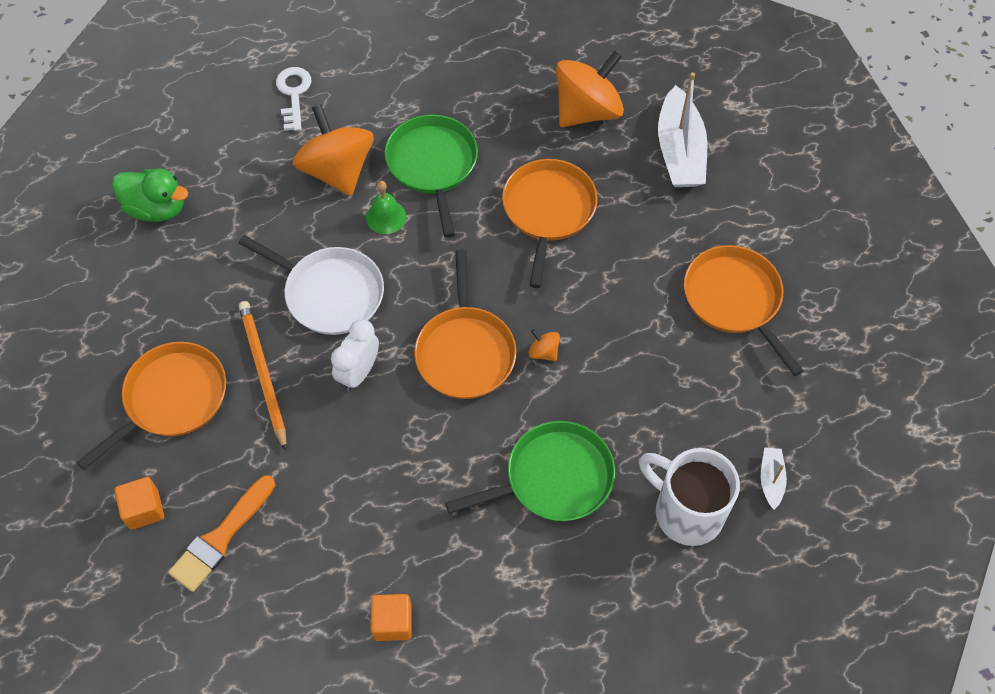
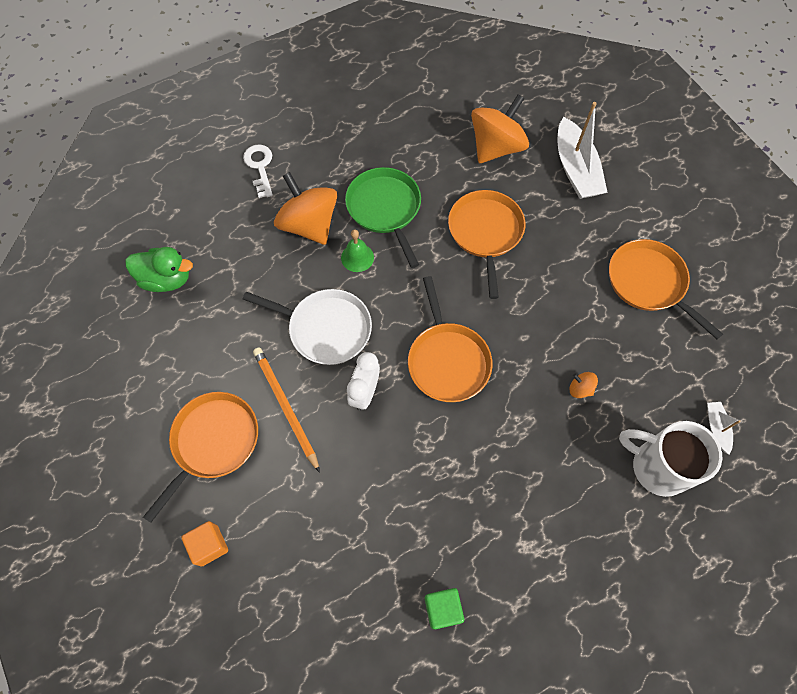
camera: 10 degrees left, 5 degrees up
(221, 537) = (280, 559): orange brush -> none
(392, 622) = (442, 608): orange cube -> green cube
(543, 352) = (510, 350): orange spinning top -> orange spinning top (580, 389)
(553, 478) = (544, 457): green pan -> none

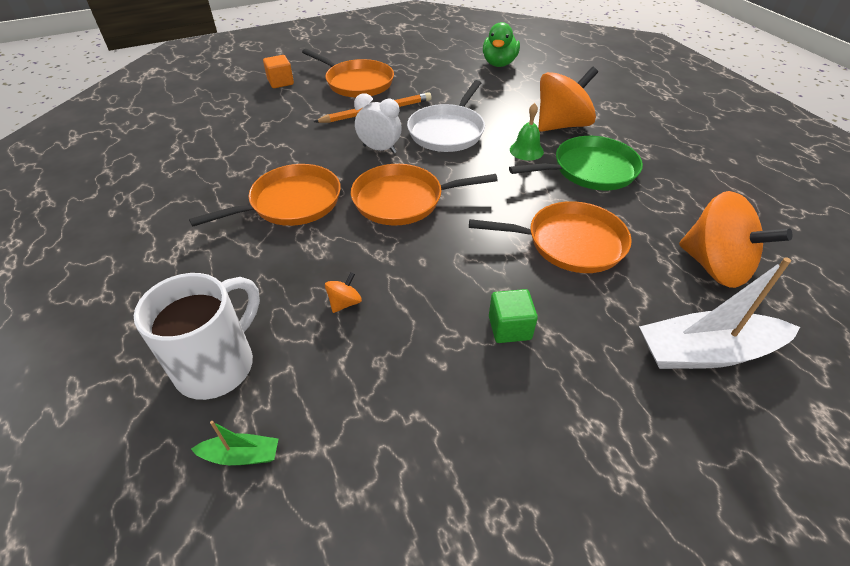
camera: 95 degrees right, 20 degrees down
(260, 167) = (623, 101): white key -> none
(442, 608) = (169, 180): green cube -> green cube (509, 328)
(649, 283) = (499, 415): orange pan -> orange pan (291, 203)
(716, 428) = (241, 455): white boat -> green boat

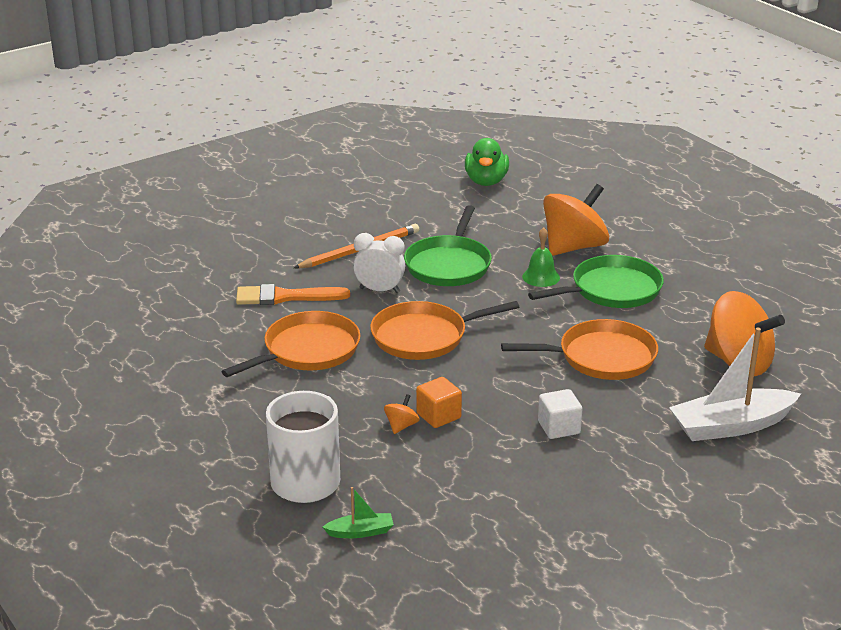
camera: 10 degrees left, 15 degrees down
(280, 82) = (227, 226): orange cube -> orange cube (438, 416)
(296, 147) = (285, 297): none -> orange brush
(357, 82) = (321, 219): orange pan -> none
(447, 131) = (449, 265): white pan -> green pan
(509, 328) = (559, 427): green cube -> white cube

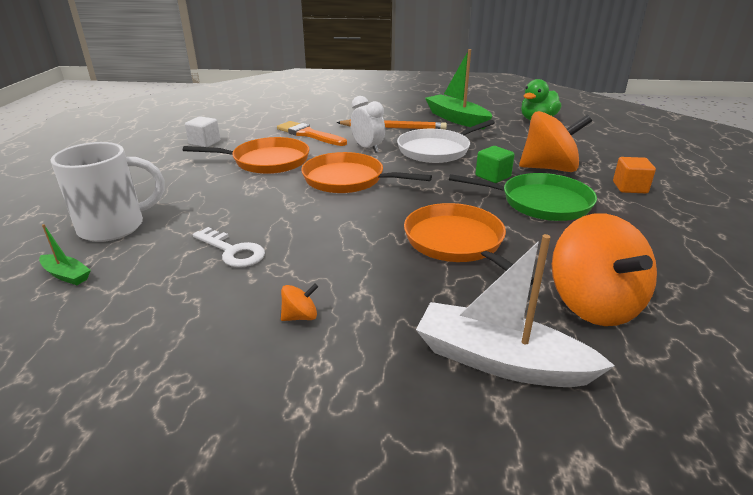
camera: 40 degrees right, 0 degrees up
(401, 426) = (231, 222): orange spinning top -> orange spinning top (300, 316)
(405, 210) = (456, 119): none -> green boat
(438, 416) = (265, 227): orange cube -> orange cube (629, 187)
(449, 265) = (436, 150): green pan -> white pan
(451, 447) = (232, 251): none -> white key
(541, 277) = (493, 176): green bell -> green cube
(559, 427) = (332, 277): white cube -> white cube (205, 143)
(601, 357) = (457, 243): orange pan -> orange pan turned 150 degrees counterclockwise

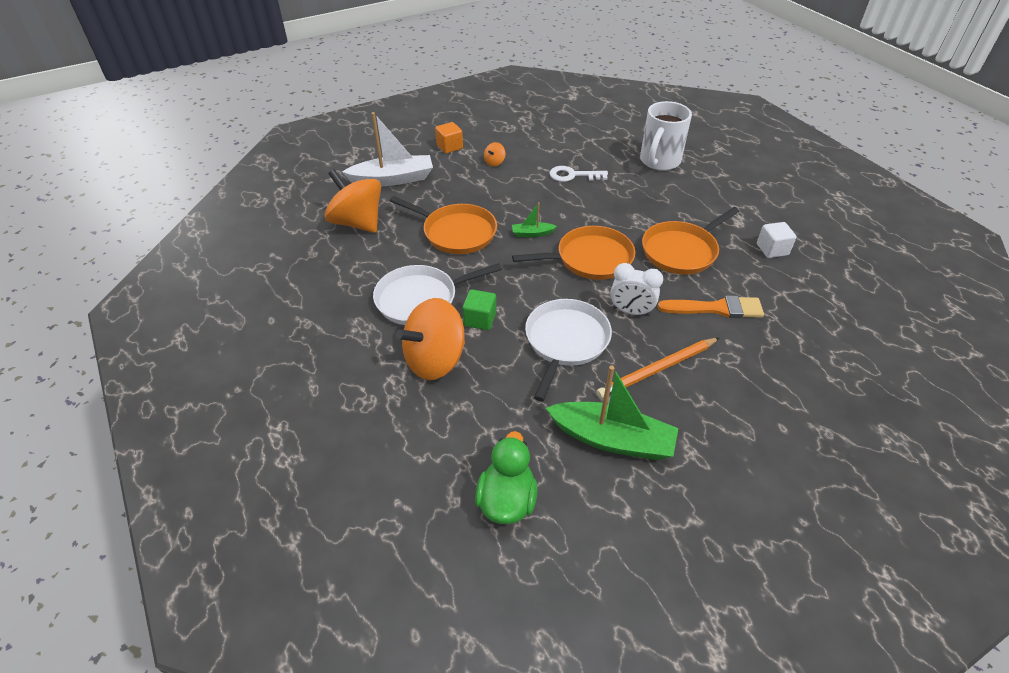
camera: 145 degrees right, 15 degrees up
(66, 275) = (624, 136): green boat -> green boat (532, 233)
(540, 202) = (421, 299): green pan -> white pan
(629, 187) = (348, 360): orange cube -> orange cube (449, 147)

